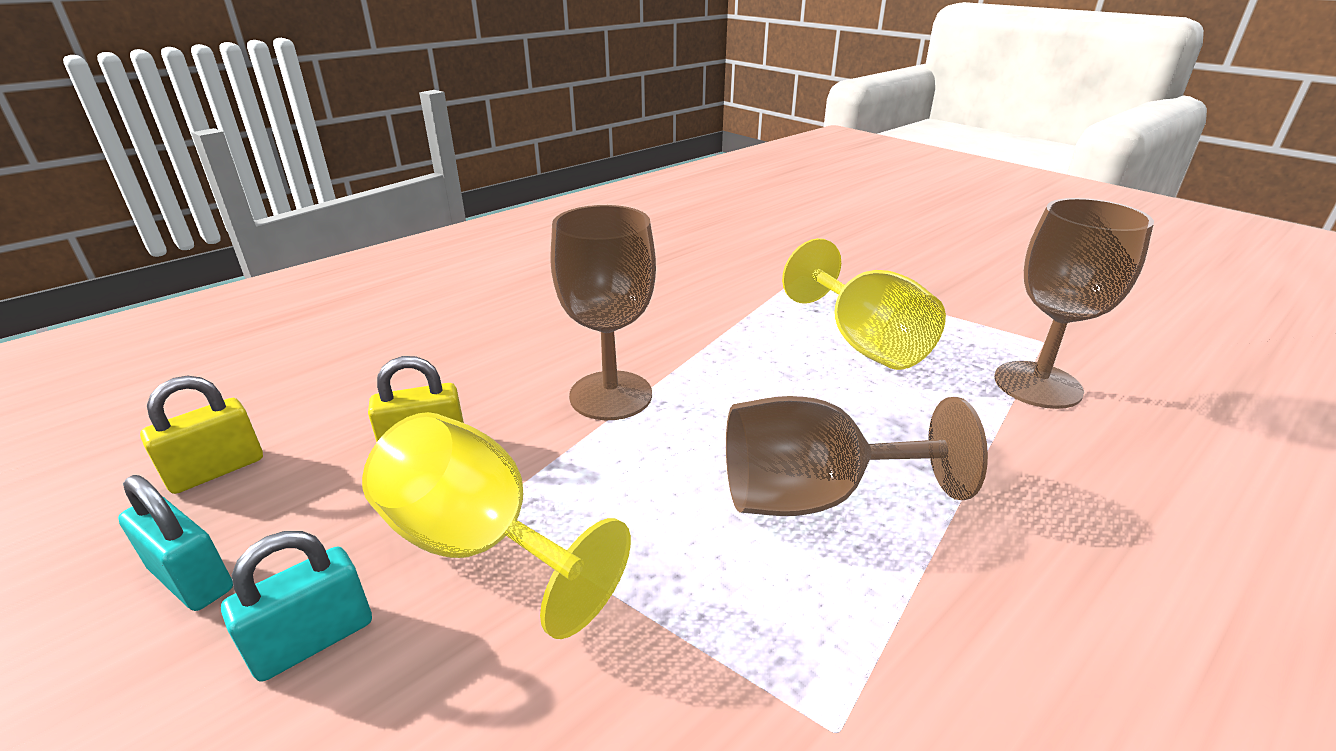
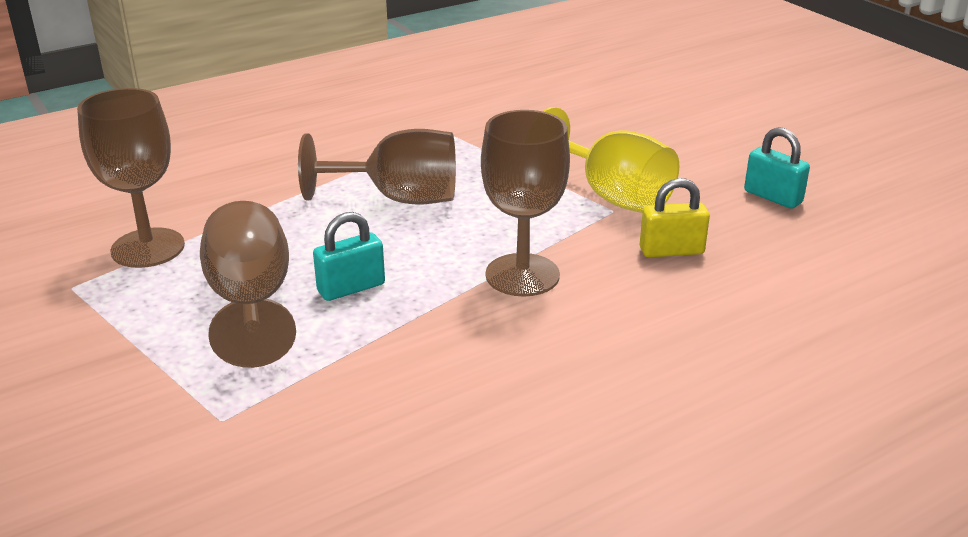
camera: 170 degrees left, 0 degrees up
(216, 470) = (820, 249): yellow padlock -> none
(313, 640) = (685, 171): turquoise padlock -> turquoise padlock (351, 288)
(864, 343) = (251, 303): yellow goblet -> brown goblet

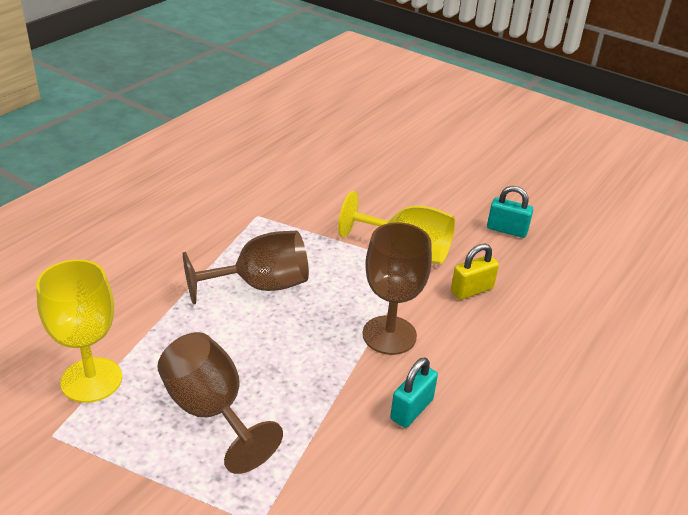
camera: 25 degrees left, 5 degrees up
(148, 248) = (91, 380): brown goblet -> yellow goblet
(351, 288) = (277, 377): turquoise padlock -> turquoise padlock (411, 409)

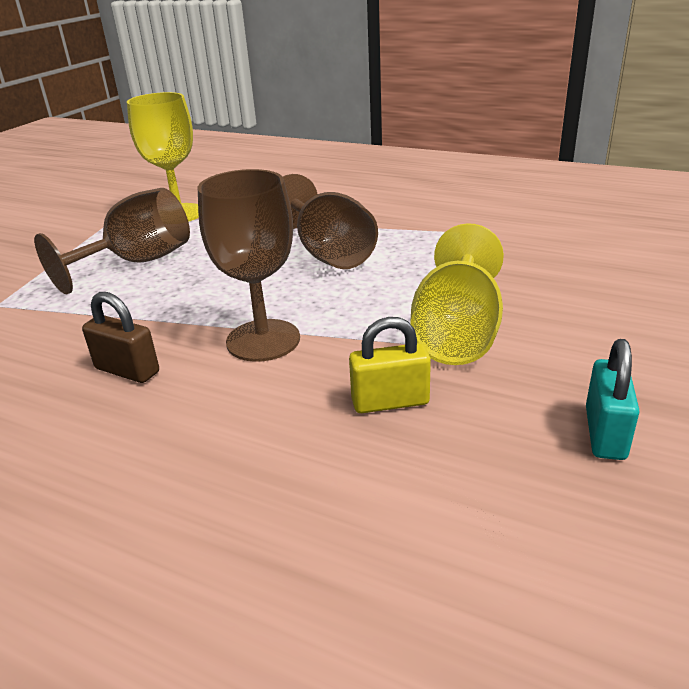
camera: 85 degrees right, 5 degrees down
(411, 409) = (127, 370): turquoise padlock -> brown padlock
(472, 290) = (390, 402): yellow padlock -> yellow padlock turned 60 degrees counterclockwise

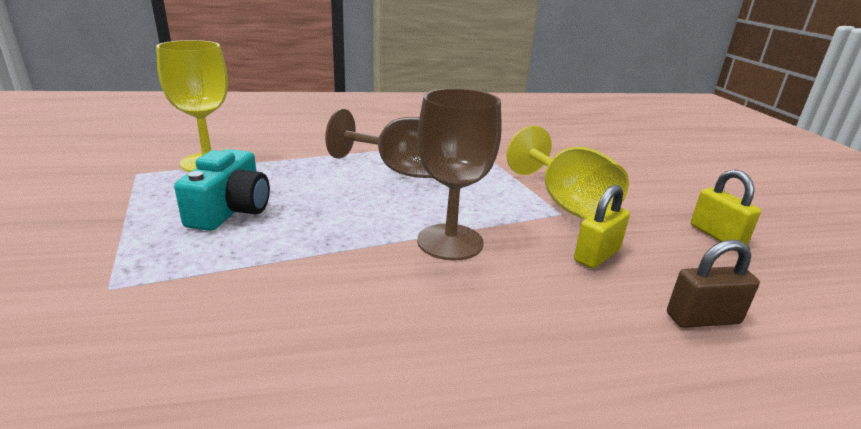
camera: 40 degrees left, 5 degrees down
(127, 370) = (372, 300): brown padlock -> brown padlock (702, 318)
(138, 262) = (231, 210): brown goblet -> turquoise camera
(605, 433) = (717, 235): turquoise padlock -> yellow padlock

